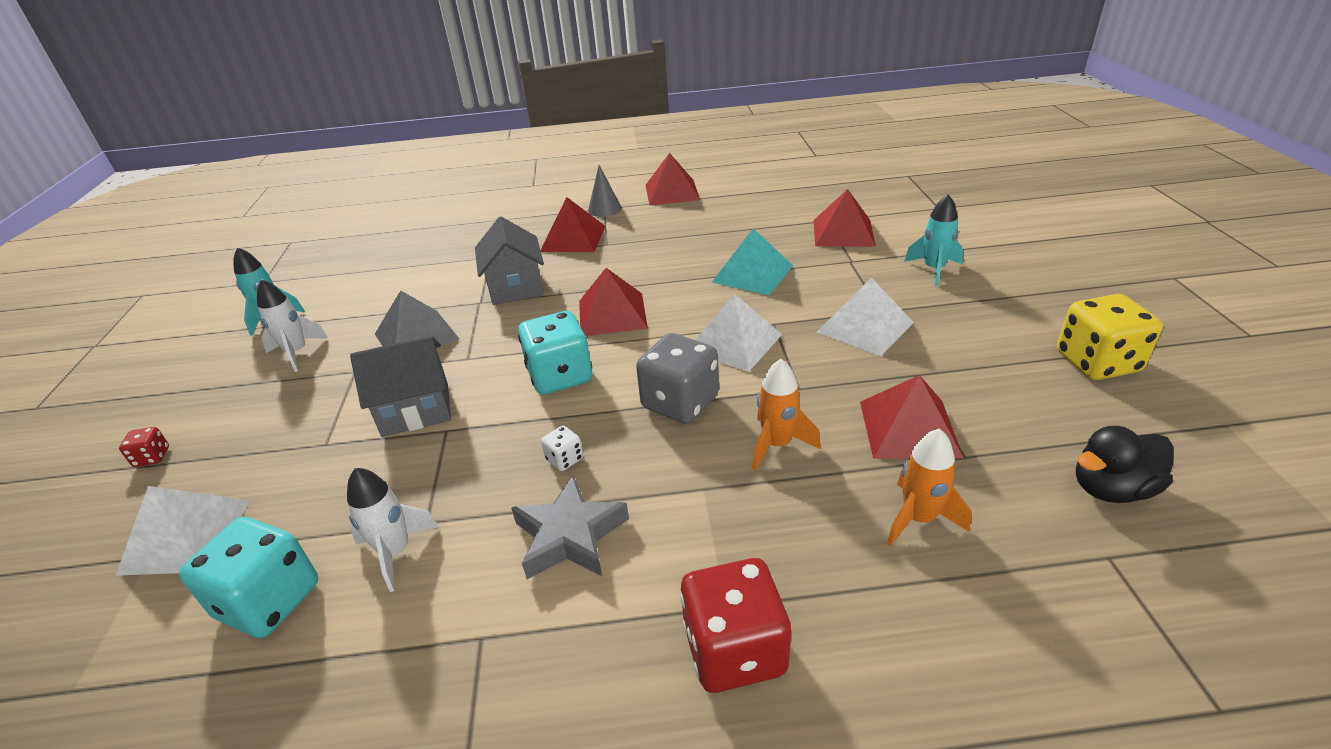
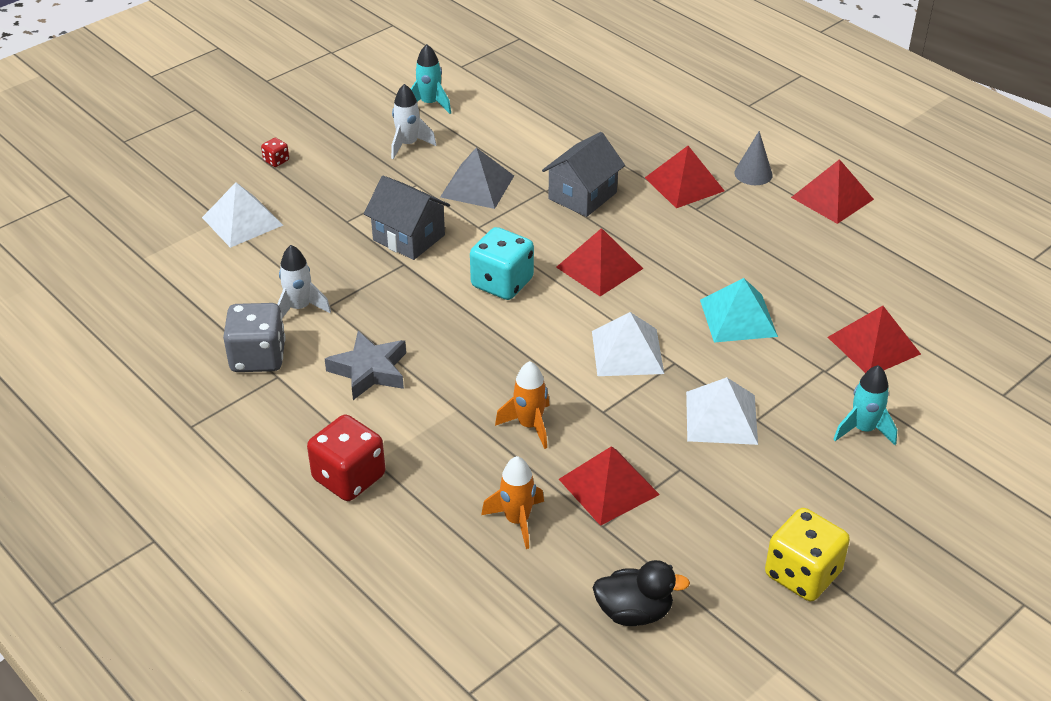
camera: 50 degrees right, 5 degrees up
(269, 601) = (234, 284): turquoise dice -> none
(564, 459) = (426, 332): white dice -> none
(680, 402) = (529, 357): grey dice -> grey dice (258, 357)
(1111, 489) = (634, 612): black duck -> black duck turned 150 degrees clockwise

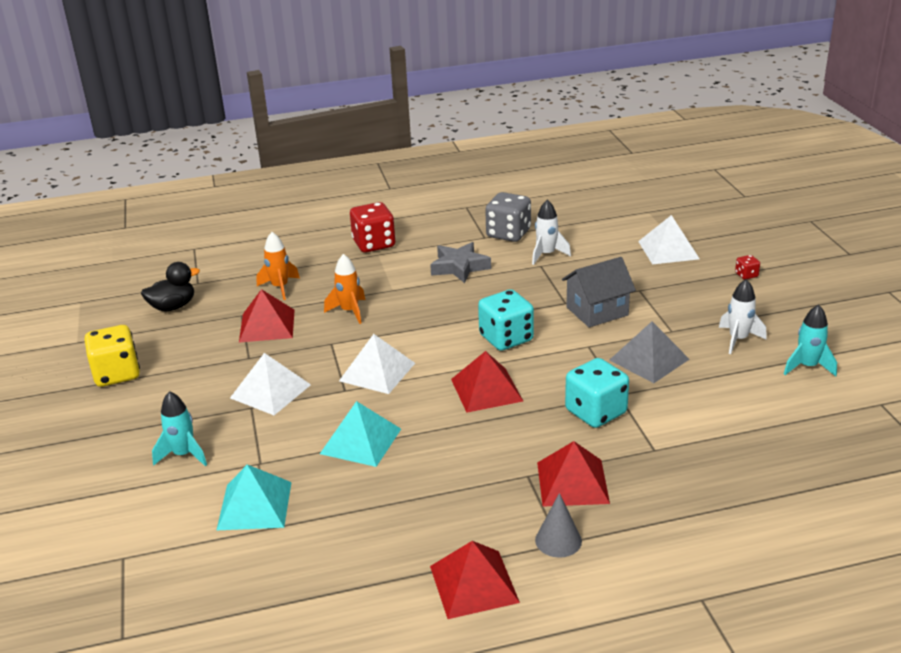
camera: 120 degrees right, 10 degrees down
(582, 196) = (596, 412): grey house -> turquoise dice
(634, 612) = (173, 307): black duck -> black duck turned 150 degrees counterclockwise
(873, 345) = (255, 505): red pyramid -> turquoise pyramid

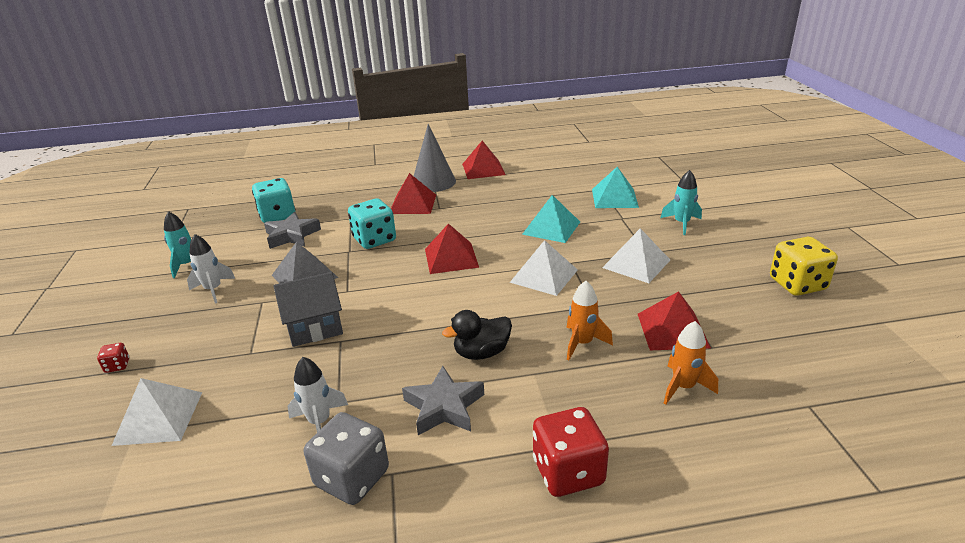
camera: 175 degrees left, 0 degrees up
(173, 307) = (809, 364): black duck -> black duck (481, 353)
(506, 338) = (419, 302): turquoise dice -> turquoise dice (277, 216)
(558, 540) = (433, 182): grey cone -> grey cone, size x1.73
(715, 415) = (292, 235): none -> grey star

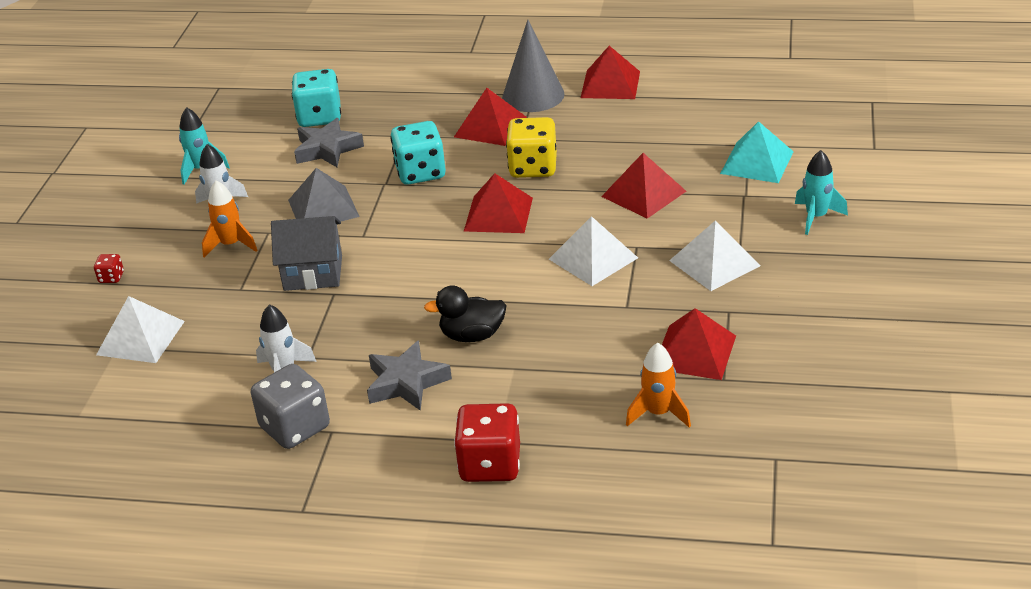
camera: 20 degrees right, 5 degrees up
(551, 228) = (643, 194): turquoise pyramid -> red pyramid
(582, 343) = (584, 347): orange rocket -> orange rocket (231, 245)
(797, 284) = (891, 327): yellow dice -> yellow dice (533, 167)

